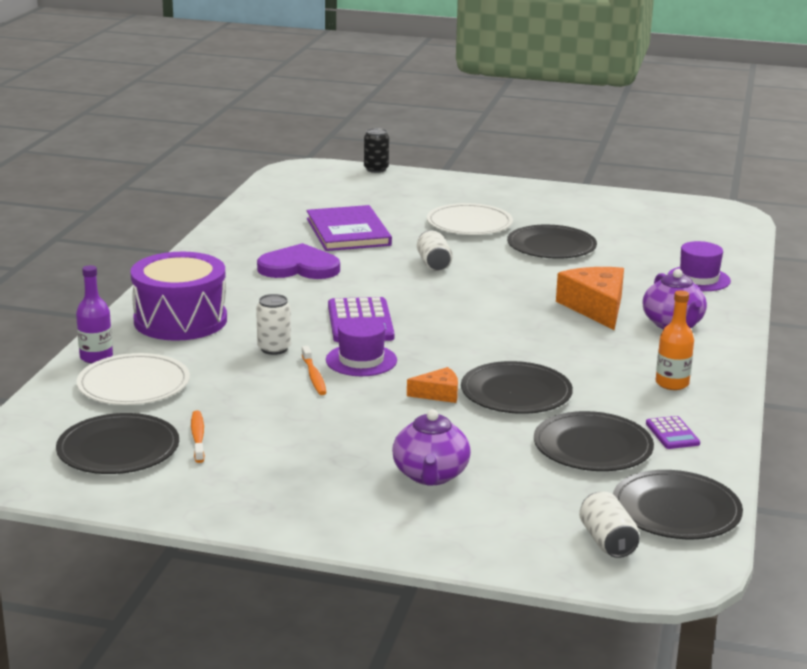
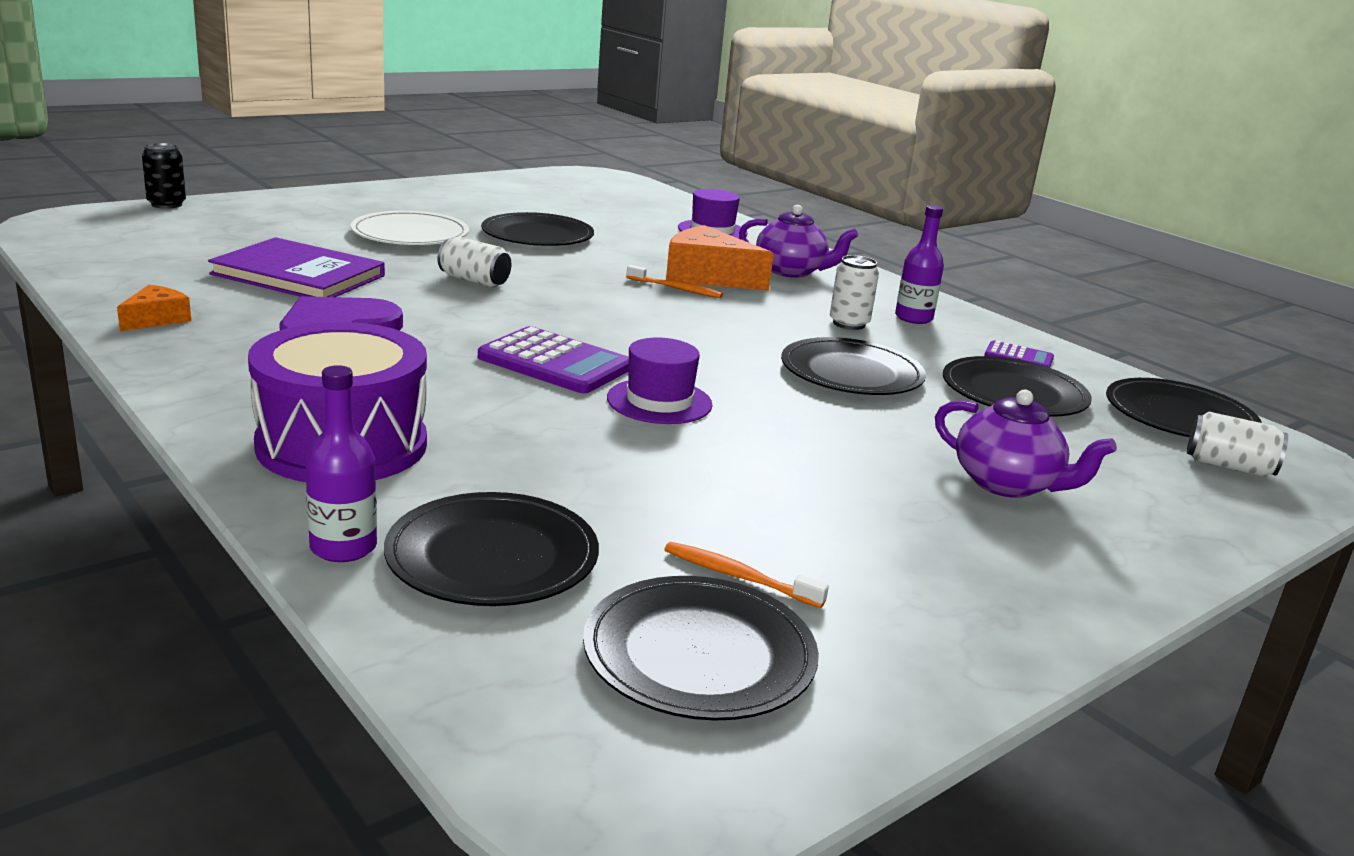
camera: 55 degrees left, 0 degrees up
(133, 384) = (492, 556): white plate -> black plate
(274, 349) = (543, 429): white can -> white can (849, 324)
(314, 376) = (662, 439): orange toothbrush -> orange toothbrush (676, 288)
(438, 394) = (805, 403): orange cheese -> orange cheese (156, 319)
(672, 383) = (913, 318): orange bottle -> purple bottle

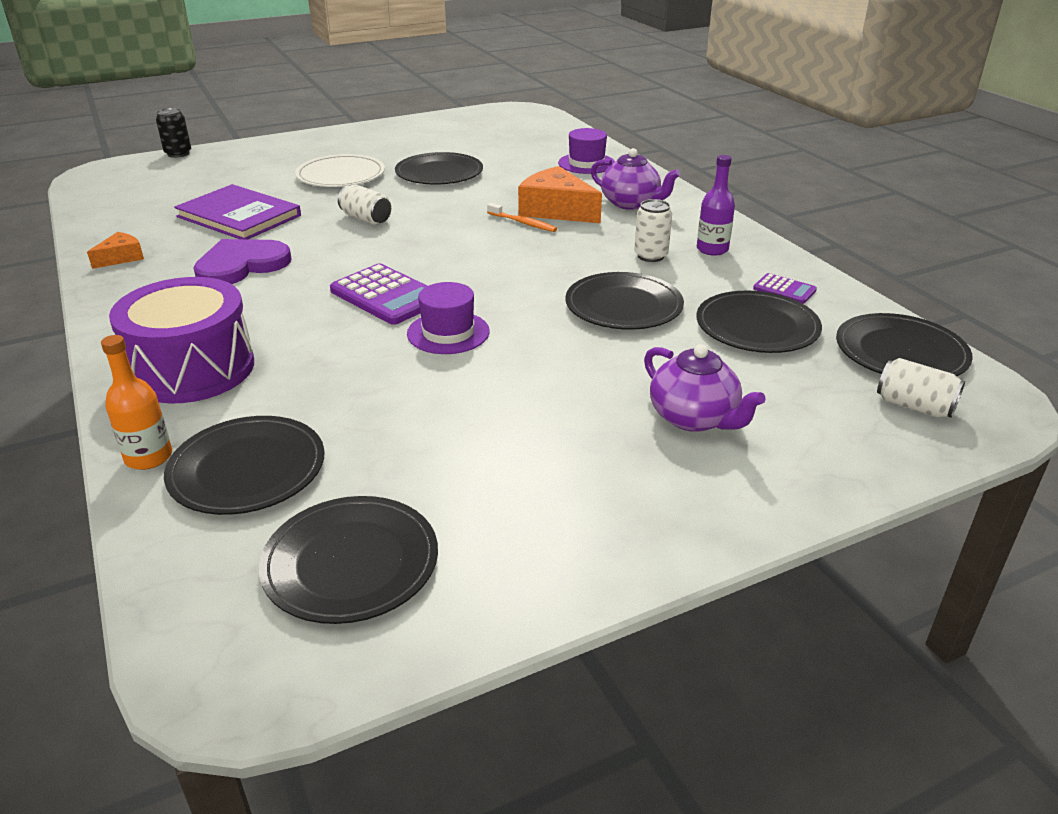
camera: 15 degrees right, 10 degrees up
(343, 547) = (148, 457): purple bottle -> orange bottle
(738, 576) = (419, 496): orange toothbrush -> none

